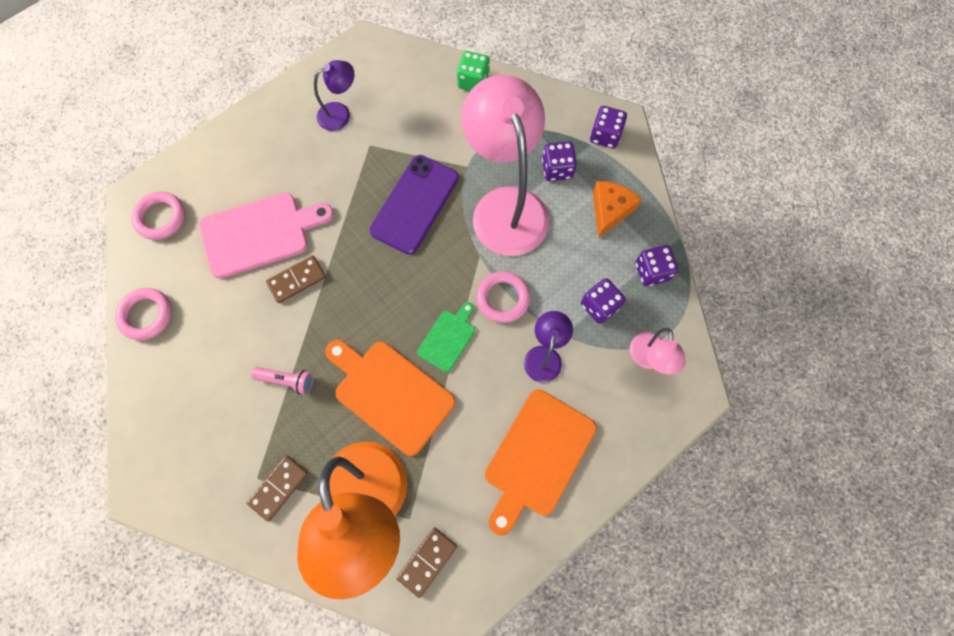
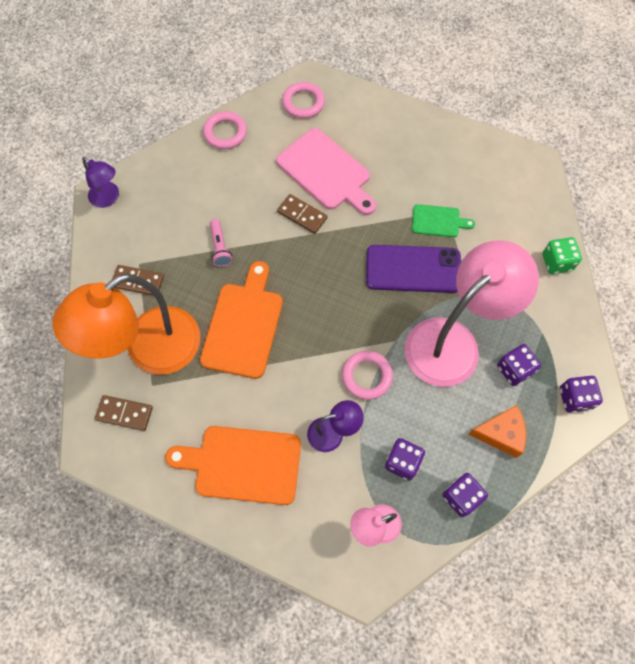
camera: 65 degrees right, 5 degrees down
(340, 114) = (461, 177): purple lamp -> purple lamp (108, 198)
(448, 338) = (310, 348): green cutting board -> green cutting board (438, 221)

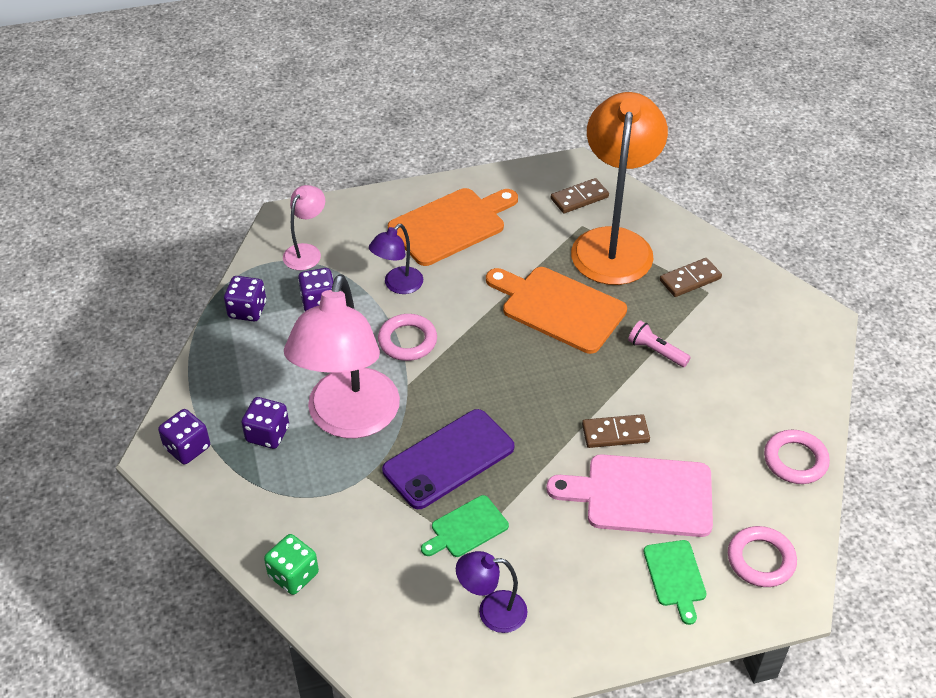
camera: 140 degrees right, 20 degrees down
(108, 198) = (810, 321): purple lamp -> purple lamp (492, 611)
(243, 325) = (558, 308): orange cutting board -> orange cutting board turned 150 degrees clockwise
(353, 124) = (675, 576): none -> green cutting board
(500, 434) = (244, 374): orange cheese -> none

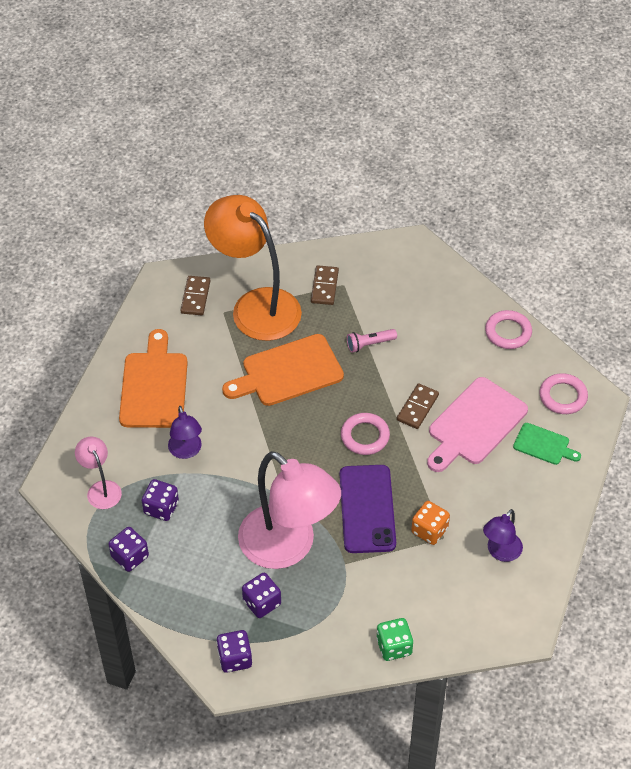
camera: 55 degrees left, 5 degrees up
(407, 341) = (244, 474): pink ring -> pink ring (365, 436)
(466, 528) = (429, 530): green cutting board -> orange dice

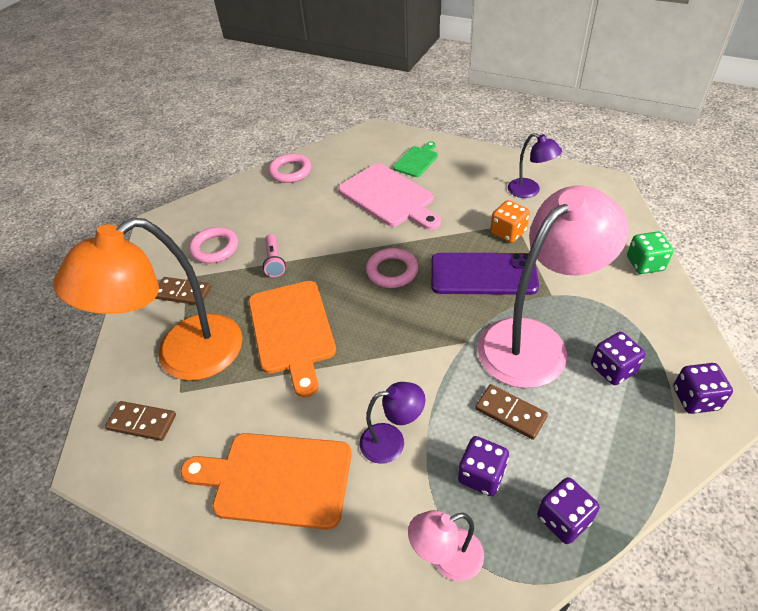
camera: 80 degrees left, 5 degrees down
(417, 408) = (363, 232): brown domino -> brown domino (510, 413)
(563, 396) = (368, 147): pink ring -> pink ring (215, 248)

